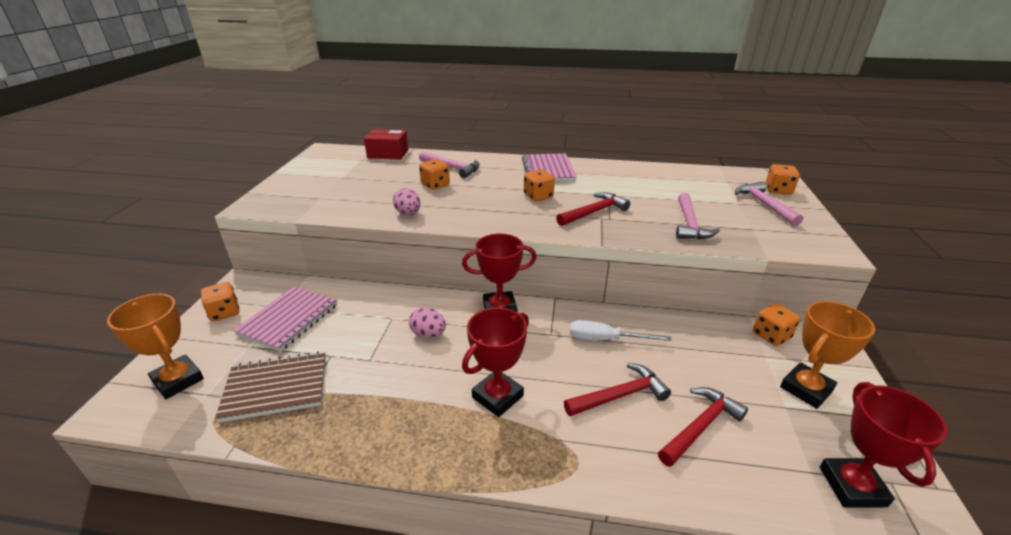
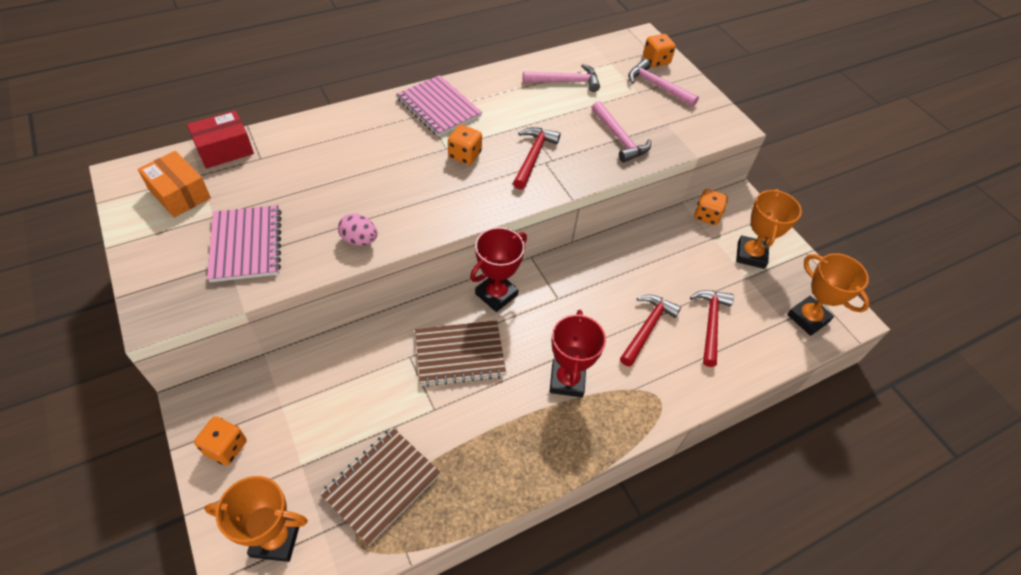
camera: 40 degrees left, 20 degrees up
(289, 320) = (309, 415): pink notebook -> pink notebook (246, 245)
(339, 164) = (179, 194): none -> orange box
(428, 334) = (459, 354): pink egg -> brown notebook
(435, 185) = (342, 182): orange dice -> none
(452, 168) = (332, 145): pink hammer -> pink hammer (565, 82)
(605, 339) = (602, 281): white screwdriver -> none
(852, 486) = (808, 318): red trophy -> orange trophy

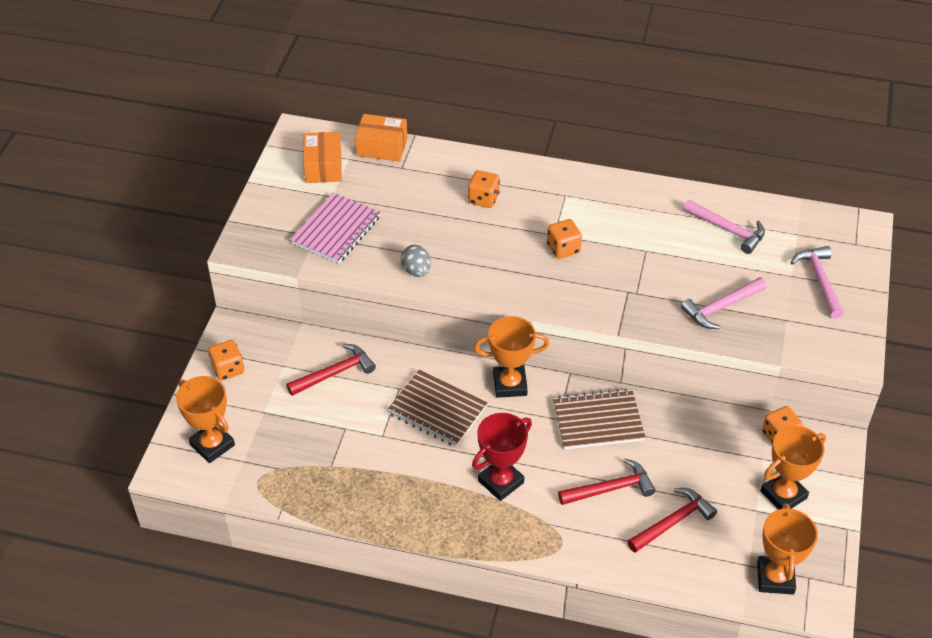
camera: 45 degrees right, 5 degrees down
(224, 149) = (382, 147): red box -> orange box
(359, 240) = (416, 271): pink egg -> grey egg
(381, 485) = (302, 459): brown notebook -> brown notebook (598, 421)
(438, 108) = (582, 196): pink notebook -> none
(496, 294) = (510, 384): red trophy -> orange trophy
(533, 157) = (621, 281): red hammer -> red hammer (334, 373)
(619, 138) = (721, 307): pink hammer -> pink hammer turned 45 degrees clockwise
(656, 61) = (849, 255): orange dice -> orange dice (483, 199)

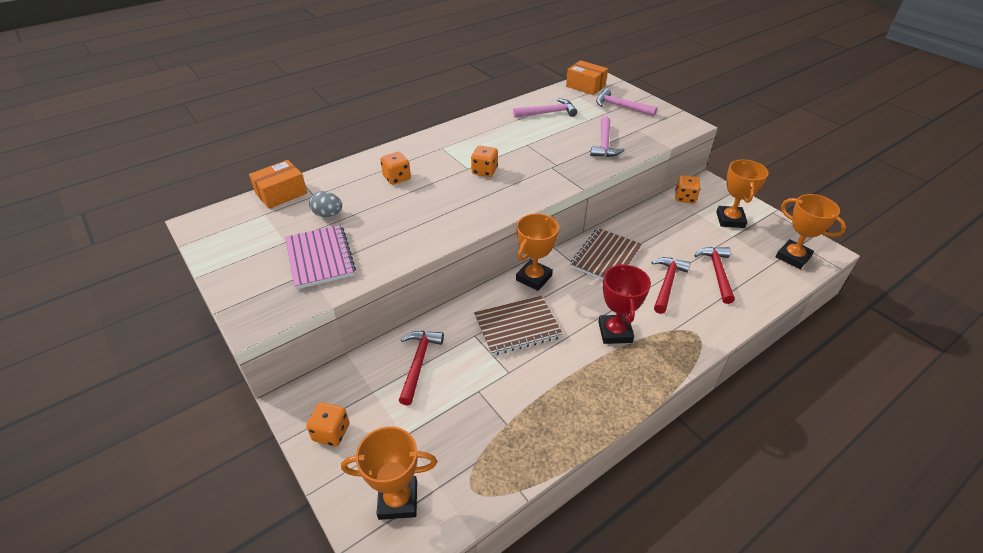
camera: 50 degrees left, 5 degrees down
(323, 167) = (251, 230): orange box -> orange box (585, 86)
(416, 271) = (416, 241): grey egg -> grey egg (328, 214)

